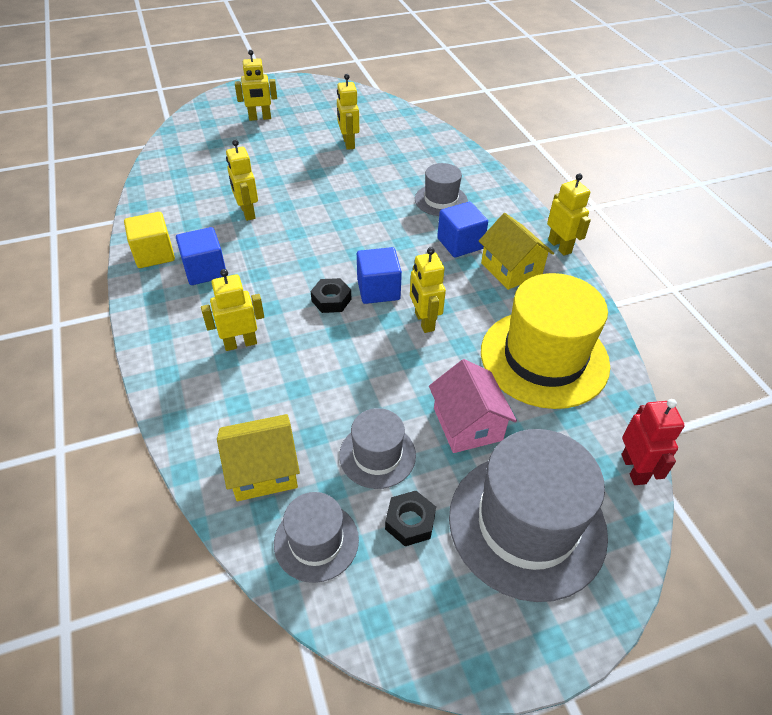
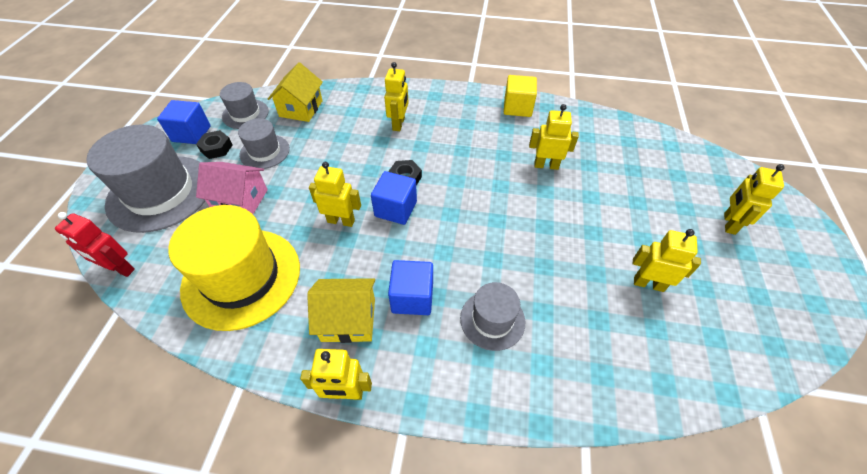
camera: 120 degrees right, 5 degrees up
(205, 270) = (483, 126): blue cube -> blue cube (191, 134)

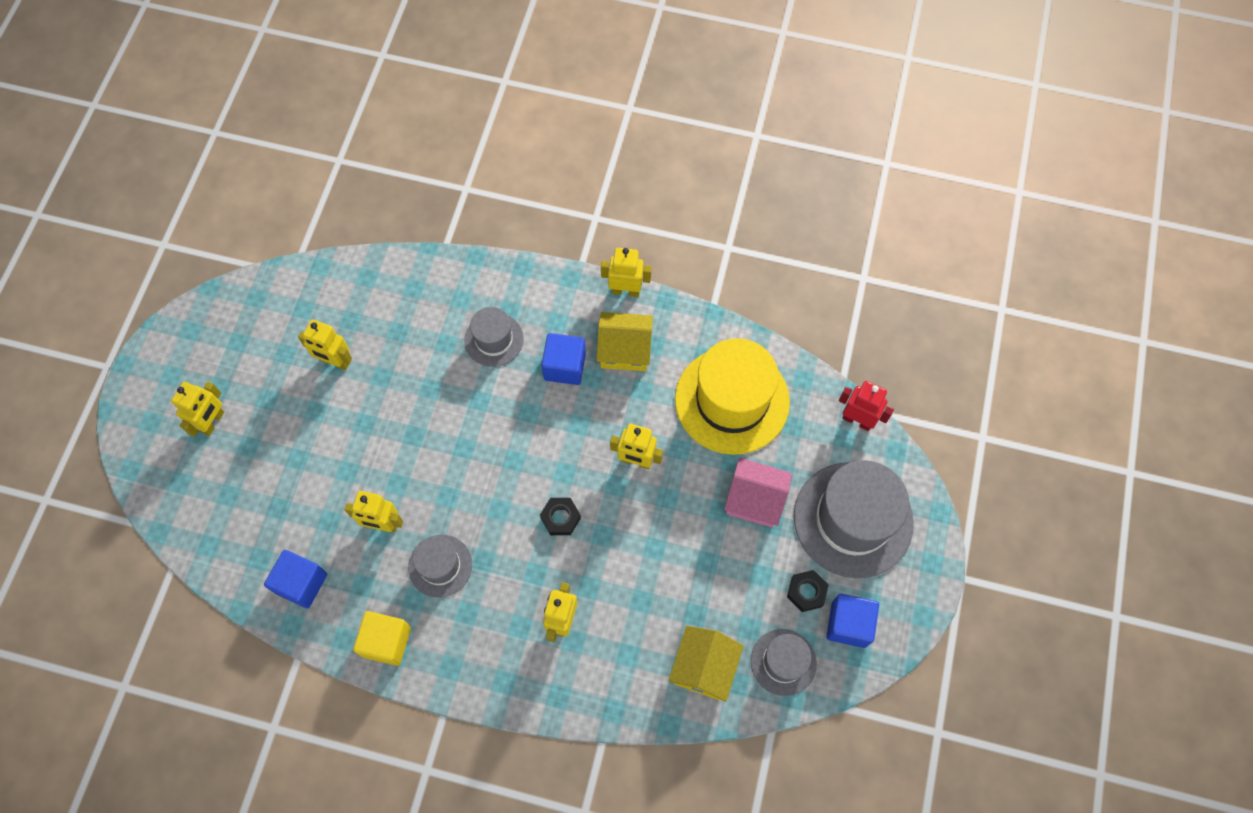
camera: 175 degrees left, 15 degrees up
(264, 152) = (741, 580): grey hat -> grey hat (440, 566)
(395, 209) = (575, 472): blue cube -> blue cube (301, 583)

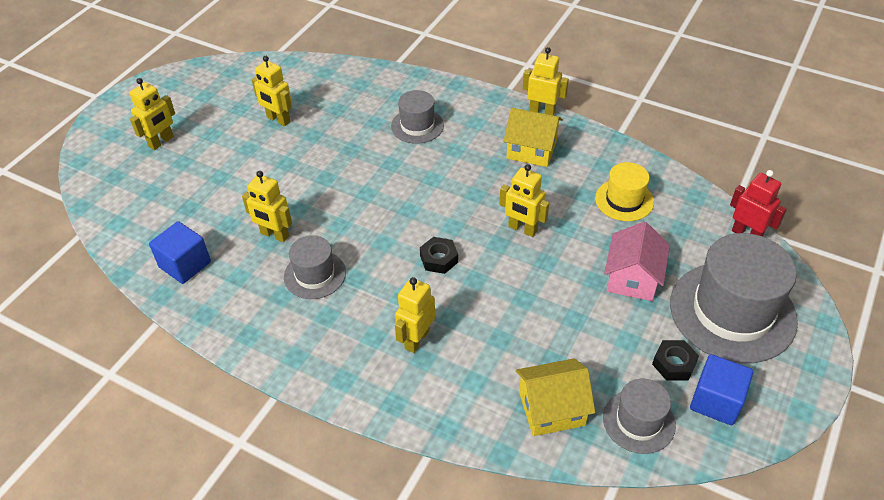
camera: 15 degrees right, 20 degrees down
(386, 642) = (243, 324): yellow cube -> none
(565, 366) = (474, 153): blue cube -> none
(704, 667) = (551, 409): yellow house -> yellow house turned 45 degrees clockwise
(732, 400) = (624, 200): yellow hat -> yellow hat, size x0.53
(754, 500) = (632, 278): pink house -> pink house turned 75 degrees clockwise

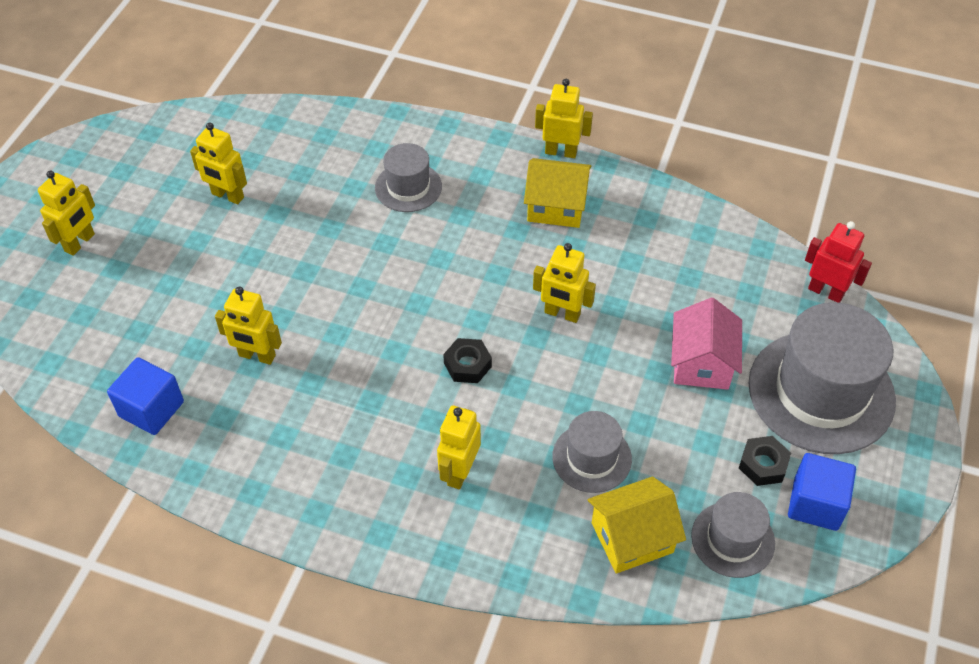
camera: 10 degrees left, 5 degrees up
(315, 275) = (319, 403): grey hat -> grey hat (592, 458)
(624, 200) = (678, 262): yellow hat -> none

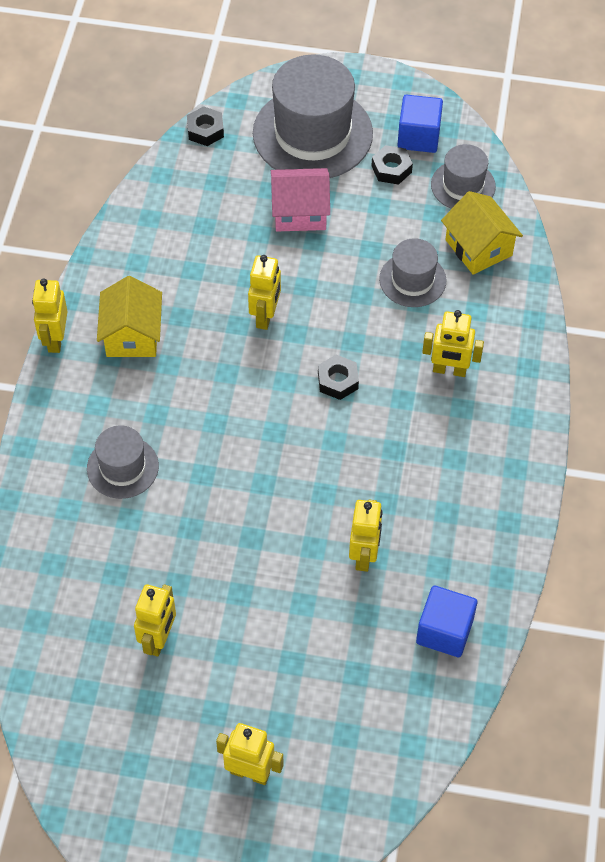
camera: 100 degrees left, 5 degrees up
(826, 292) = (205, 130): red robot -> black nut

